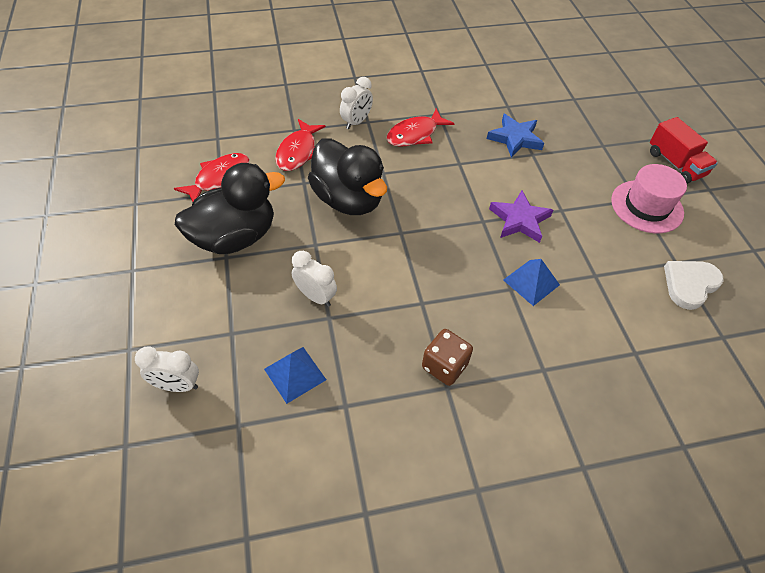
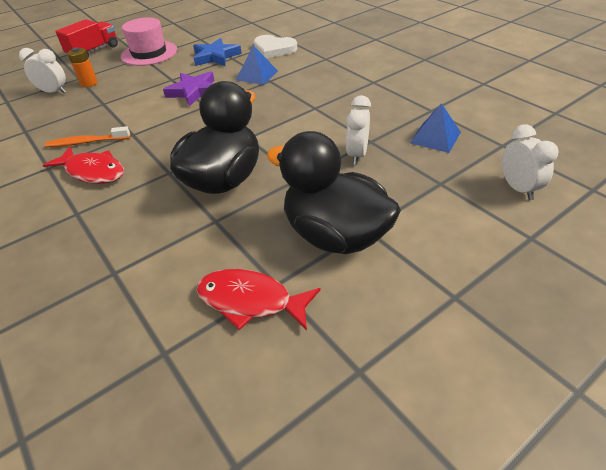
camera: 110 degrees left, 10 degrees down
(298, 152) = (160, 248): red fish -> none
(356, 122) = (80, 222): white clock -> white clock (54, 92)
(444, 366) = (359, 86): brown dice -> none
(464, 136) = (86, 142): none -> orange toothbrush
(515, 138) = (81, 116): blue star -> blue star (215, 56)
(585, 151) = (89, 83): none -> orange battery
(689, 284) = (217, 33): white heart -> white heart (274, 49)

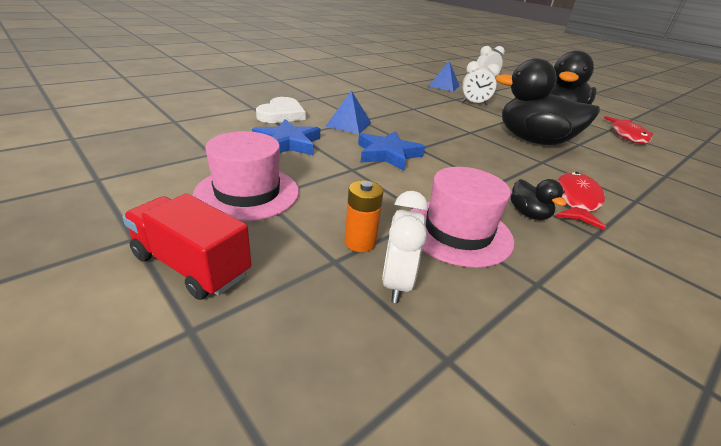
camera: 100 degrees left, 10 degrees down
(82, 112) = (458, 232): none -> pink hat
(86, 142) = (528, 214): orange toothbrush -> black duck
(194, 91) = (388, 154): purple star -> blue star

